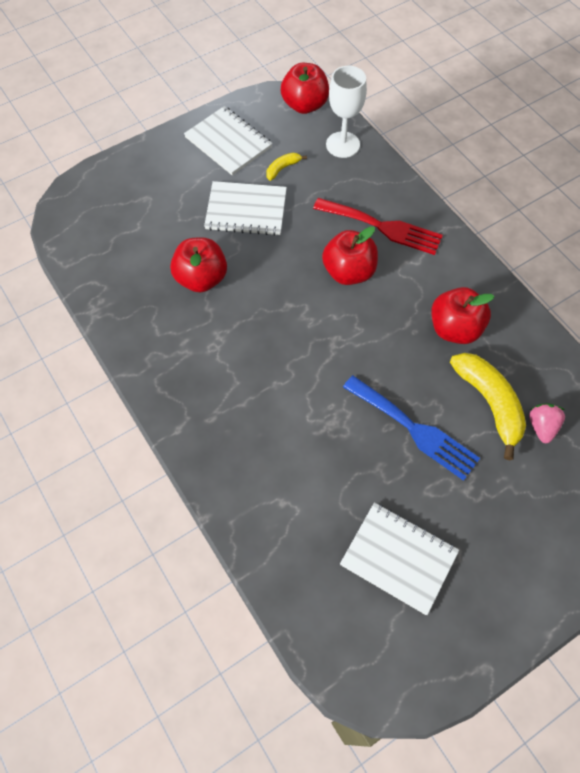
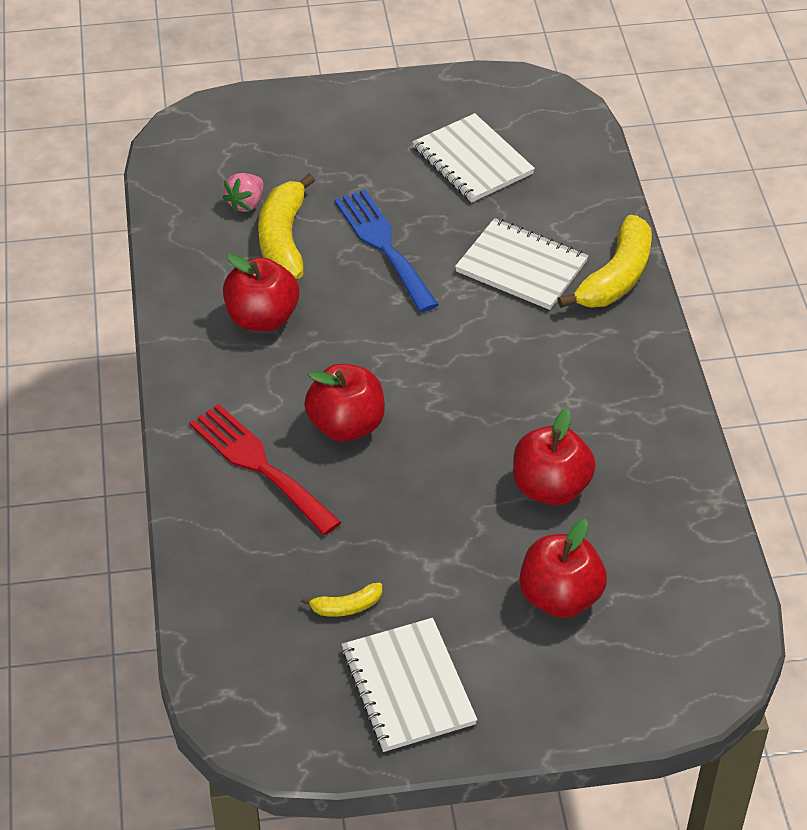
camera: 155 degrees left, 15 degrees down
(224, 474) = (616, 277): none -> yellow banana
(246, 210) = (439, 561): white notebook -> white notebook (521, 267)
(304, 105) = (240, 709): red apple -> red apple (560, 597)
(343, 145) = (228, 611): white goblet -> none

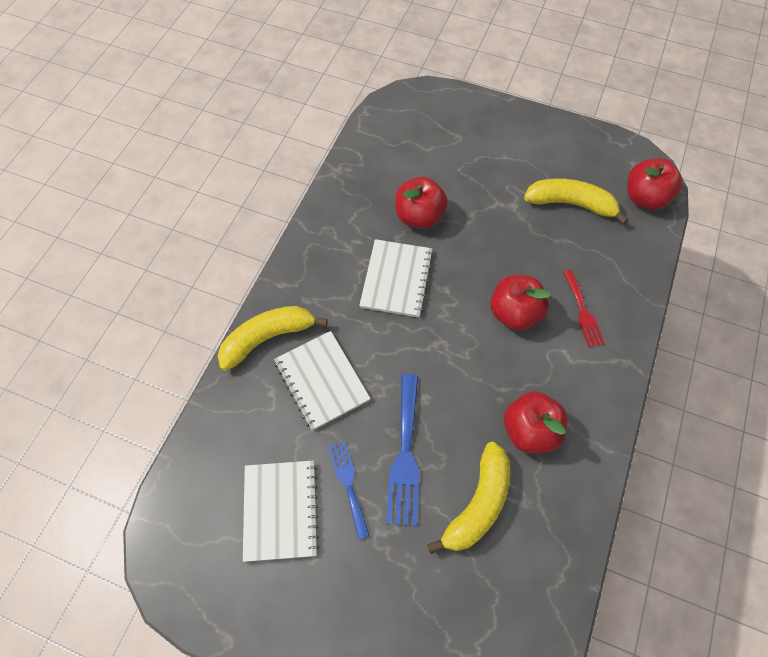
camera: 150 degrees left, 15 degrees up
(246, 204) = (489, 565): pink strawberry -> none
(259, 465) = (583, 312): red fork -> red fork, size x0.62
(346, 607) = (571, 204): yellow banana -> yellow banana, size x2.08
(408, 687) = (559, 153): white notebook -> white notebook (396, 279)
(423, 202) = (348, 484): none -> blue fork
(560, 597) = (456, 159): red apple -> red apple (645, 198)

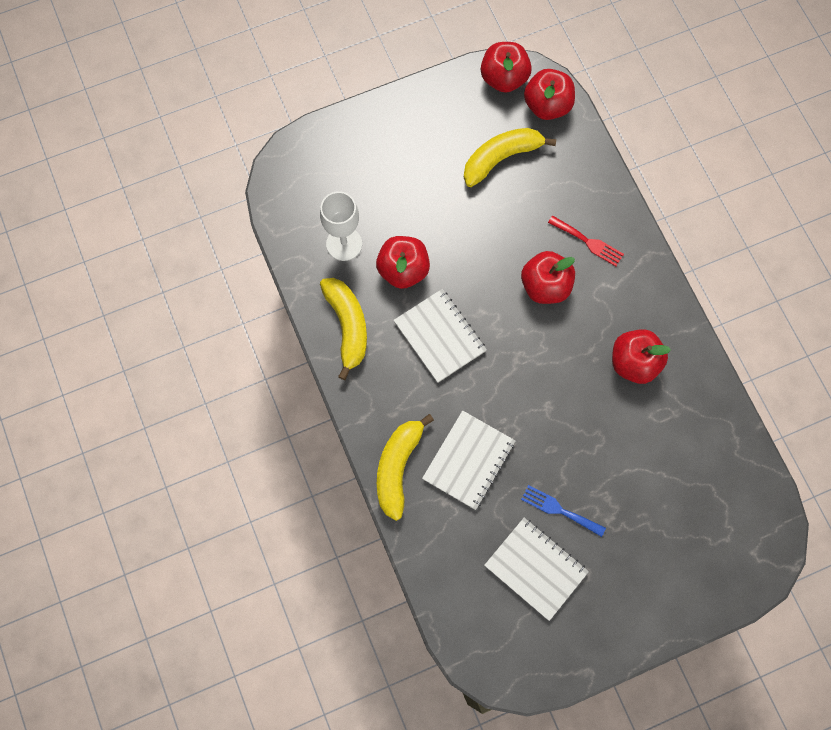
camera: 45 degrees left, 10 degrees up
(322, 381) = (468, 460): white notebook -> white notebook turned 75 degrees counterclockwise
(397, 169) = (344, 244): none -> white goblet
(405, 455) = (574, 456): blue fork -> none
(478, 504) = (648, 442): yellow banana -> yellow banana (347, 326)
(628, 157) = (504, 78): none -> red apple

